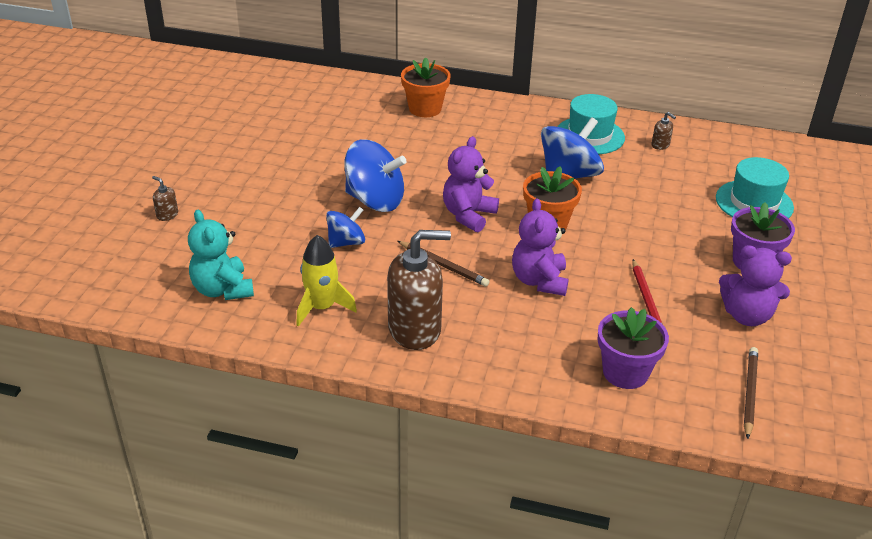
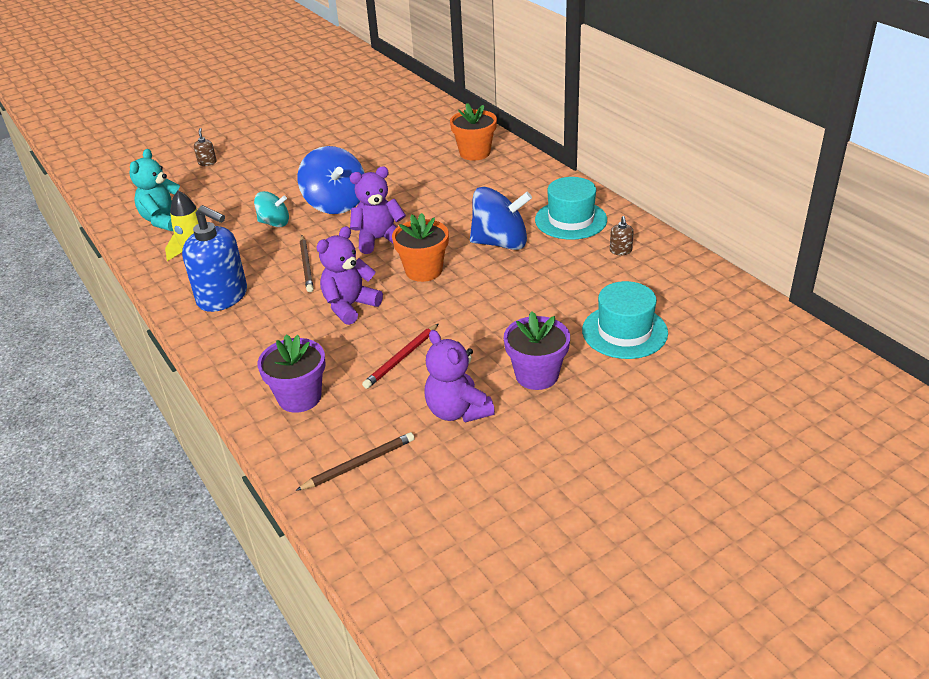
camera: 45 degrees right, 0 degrees up
(346, 242) = (274, 223): blue spinning top -> turquoise spinning top
(415, 329) = (223, 297): brown soap dispenser -> blue soap dispenser

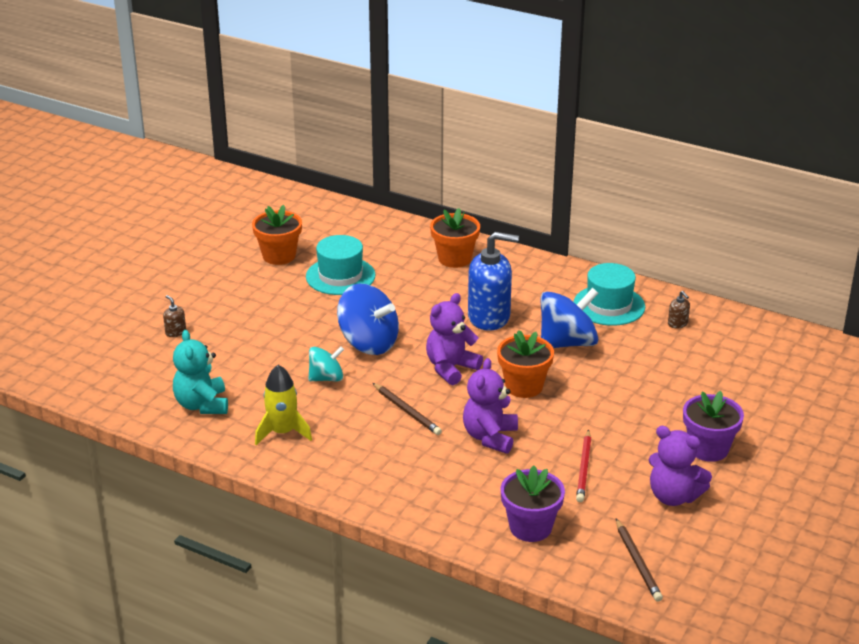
camera: 30 degrees left, 5 degrees down
(223, 297) = (357, 463): blue soap dispenser -> blue soap dispenser (489, 317)
(341, 123) = (279, 256): none -> orange flower pot
(359, 464) = (637, 562): brown pencil -> brown pencil turned 135 degrees clockwise
(624, 331) = (743, 393): turquoise hat -> turquoise hat (340, 276)

